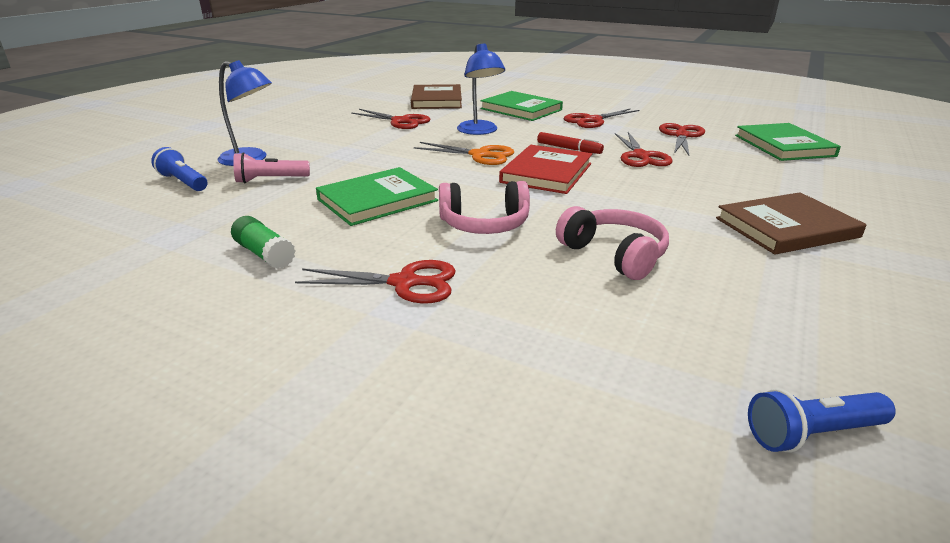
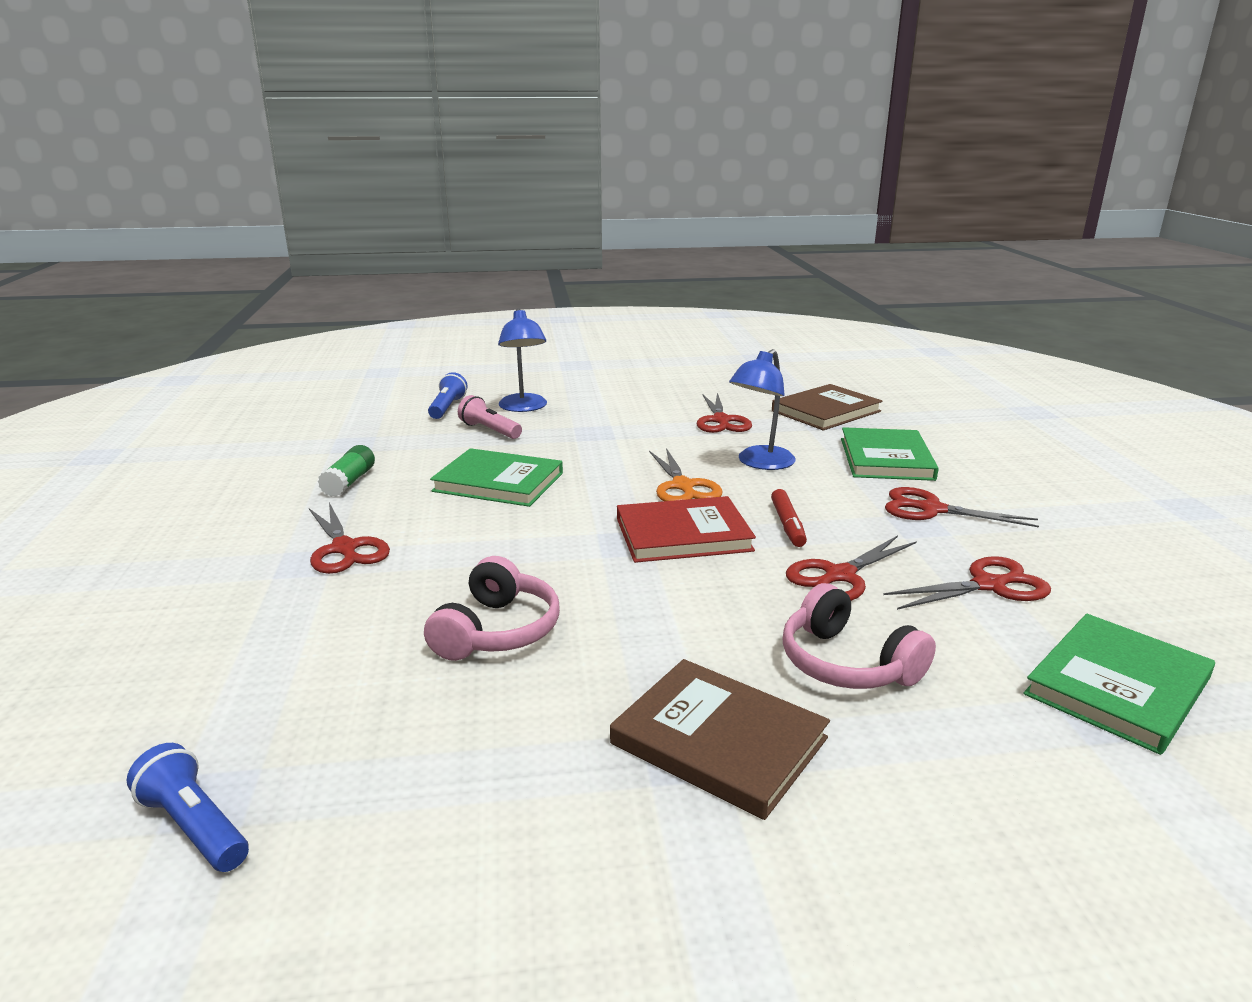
camera: 55 degrees right, 5 degrees down
(484, 224) = (499, 544): pink headphones -> pink headphones (847, 663)

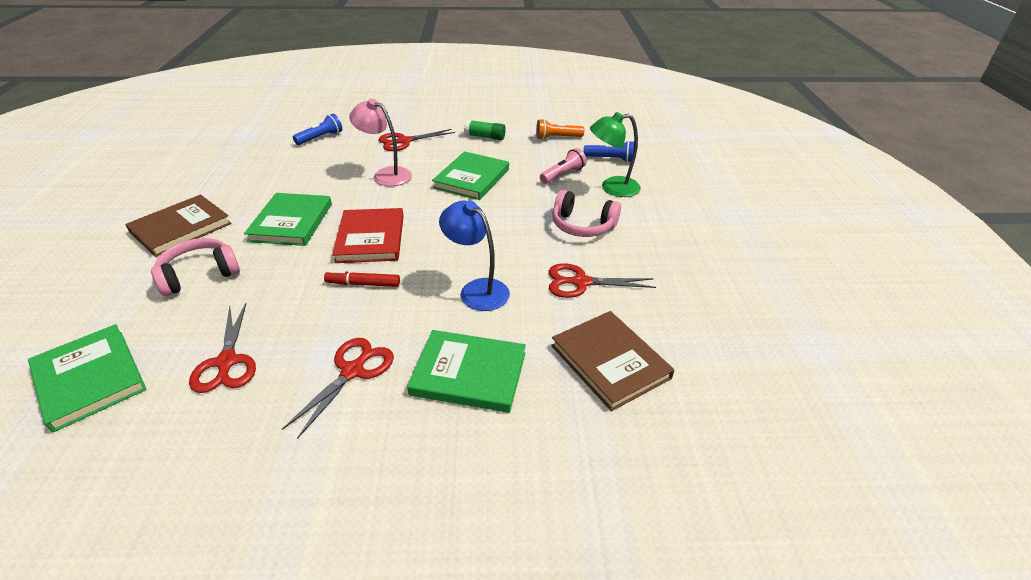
camera: 95 degrees right, 15 degrees up
(194, 826) = (232, 134): blue flashlight -> blue flashlight (320, 138)
(371, 435) = (557, 138): none -> orange flashlight
(482, 549) = (386, 175): none -> pink lamp
(497, 631) = (304, 179): pink headphones -> pink headphones (582, 225)
(524, 408) = (612, 188): blue lamp -> green lamp
(659, 610) = (291, 222): none -> green book
(683, 486) = (443, 246): orange scissors -> none
(839, 576) = (284, 293): red scissors -> none

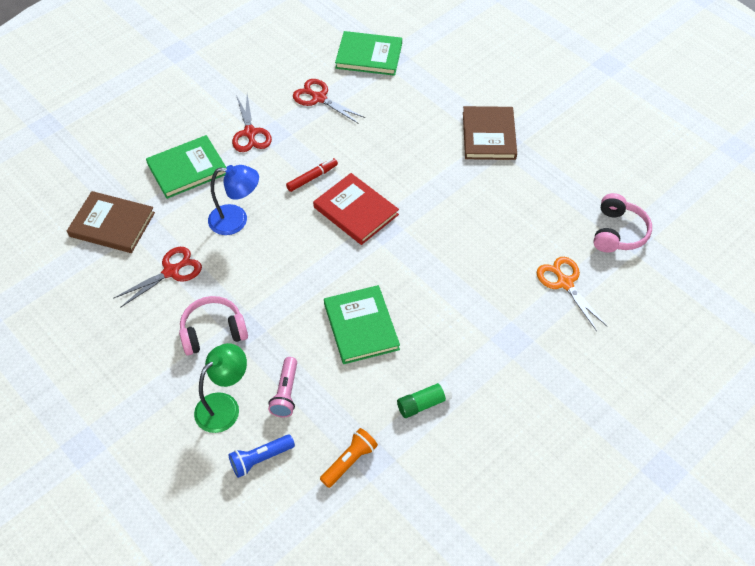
camera: 140 degrees right, 15 degrees up
(199, 275) = (416, 120): pink headphones -> pink headphones (618, 232)
(291, 222) = (429, 186): green book -> none
(320, 138) = (565, 283): blue flashlight -> orange scissors
(386, 175) = (437, 278): pink lamp -> none
(404, 141) = (487, 335): red scissors -> none

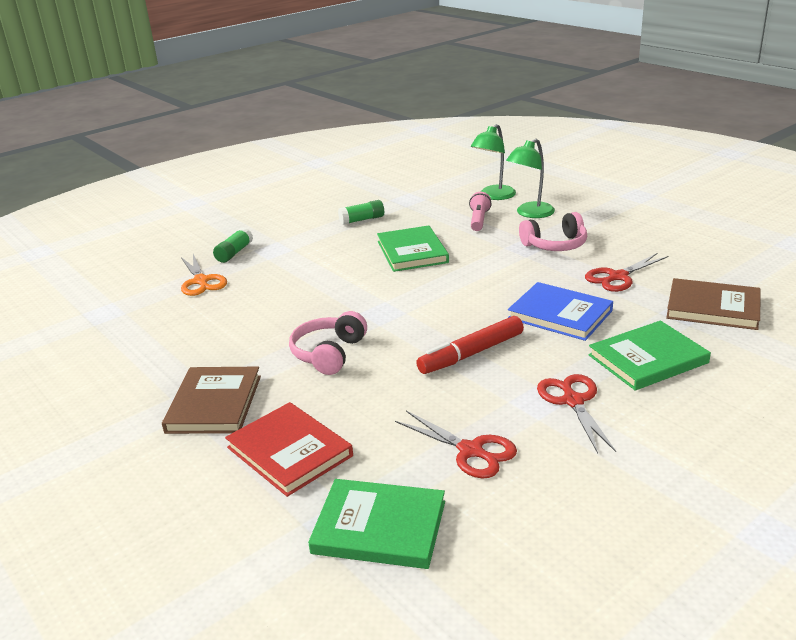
camera: 175 degrees left, 25 degrees down
(236, 220) = (560, 314): blue lamp -> blue book
(260, 459) = (493, 196): blue flashlight -> green lamp
(312, 178) = (471, 353): red marker -> red marker, size x1.58
(349, 461) = (424, 198): orange flashlight -> none
(356, 211) = (414, 325): red book -> red book (289, 452)
(552, 335) = (234, 253): none -> green glue stick
(618, 232) = (116, 316): pink headphones -> pink headphones (329, 353)

